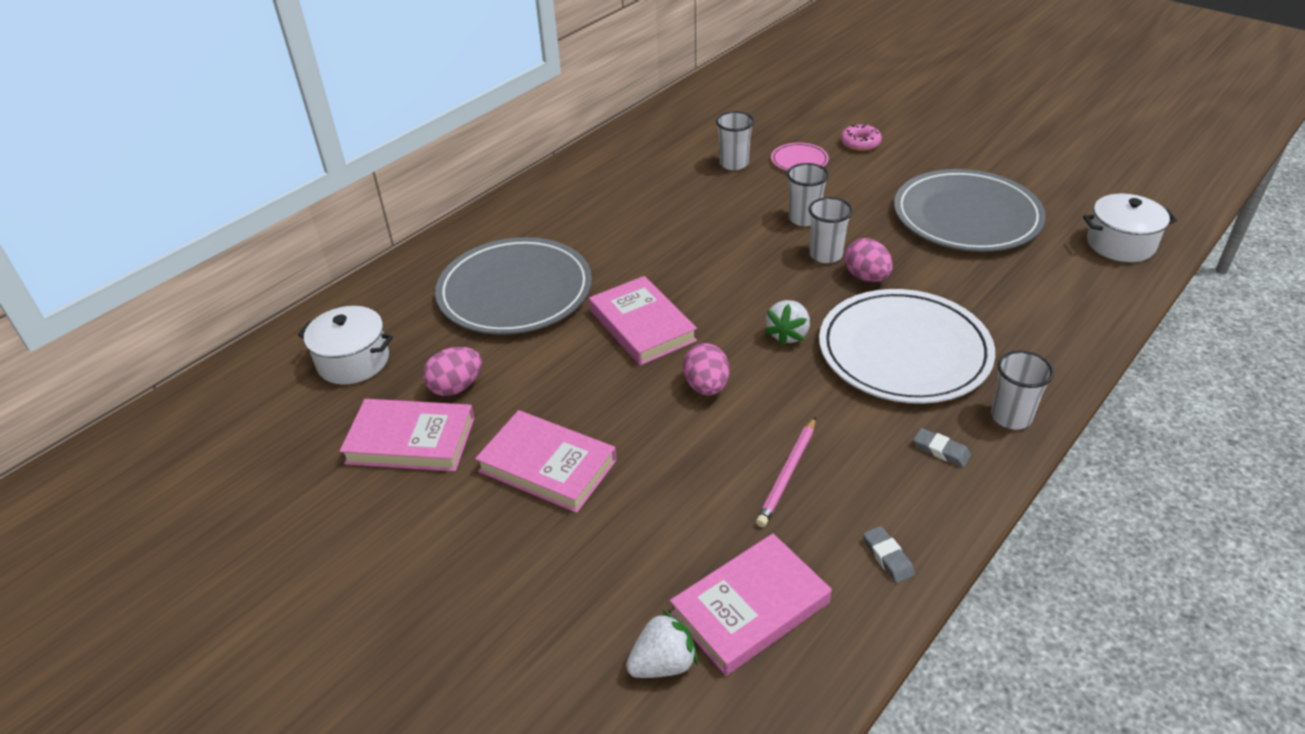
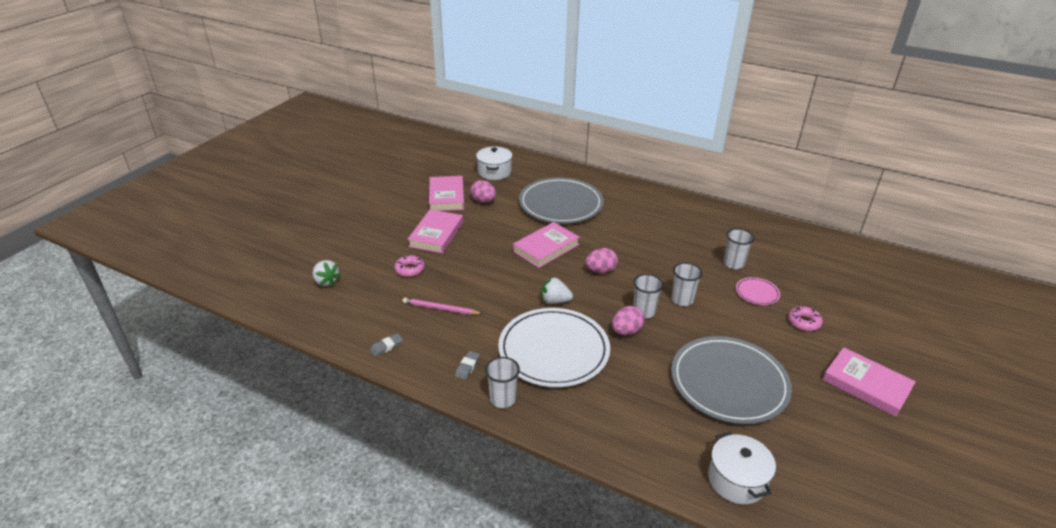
camera: 75 degrees right, 5 degrees down
(657, 513) = (409, 269): none -> pink donut
(706, 386) = (501, 275): pink egg -> pink egg (600, 271)
(750, 608) = (355, 303): pink book -> pink book (866, 385)

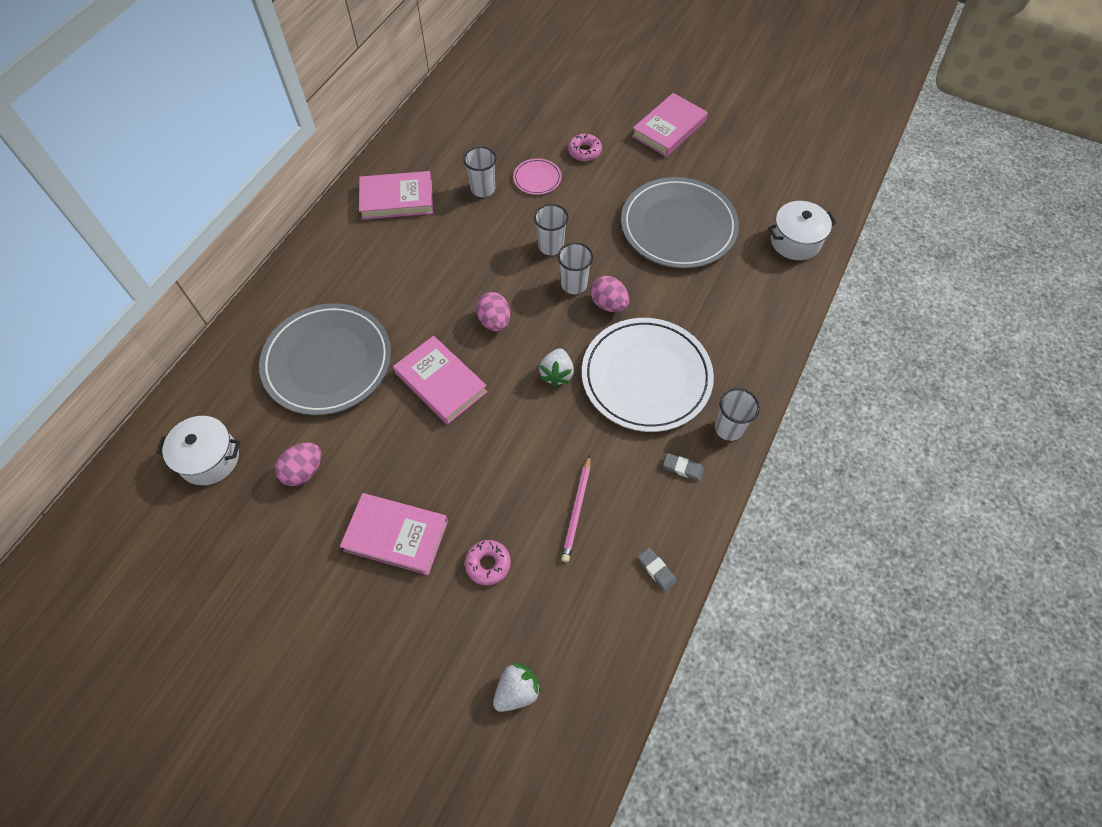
camera: 90 degrees left, 25 degrees up
(446, 196) = (281, 530): pink book -> pink book (397, 199)

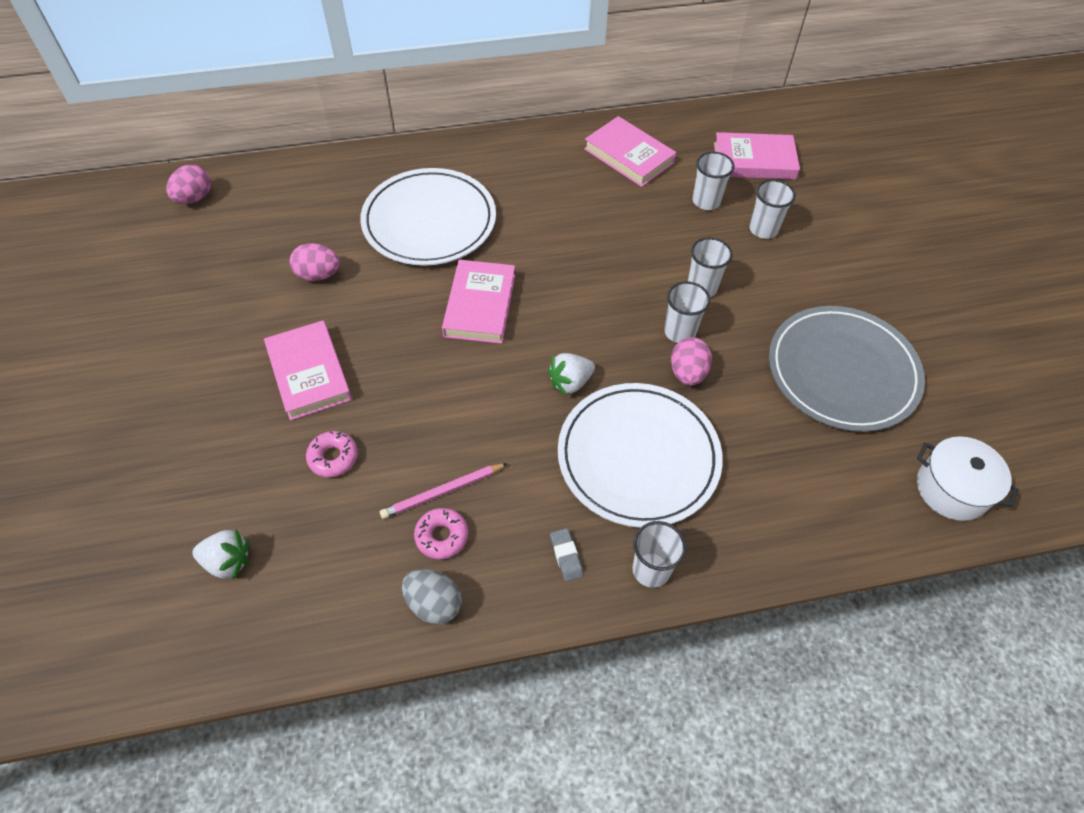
camera: 50 degrees right, 5 degrees down
(209, 458) = (282, 214): white pot -> none
(327, 362) = (429, 221): grey plate -> white plate
(494, 321) = (578, 301): pink egg -> pink egg (194, 198)
(537, 178) = (763, 229): pink plate -> white cup
(584, 151) = (837, 242): pink donut -> pink donut (442, 536)
(656, 570) = (434, 604): grey eraser -> grey egg
(669, 129) = (950, 288): pink book -> pink book (754, 161)

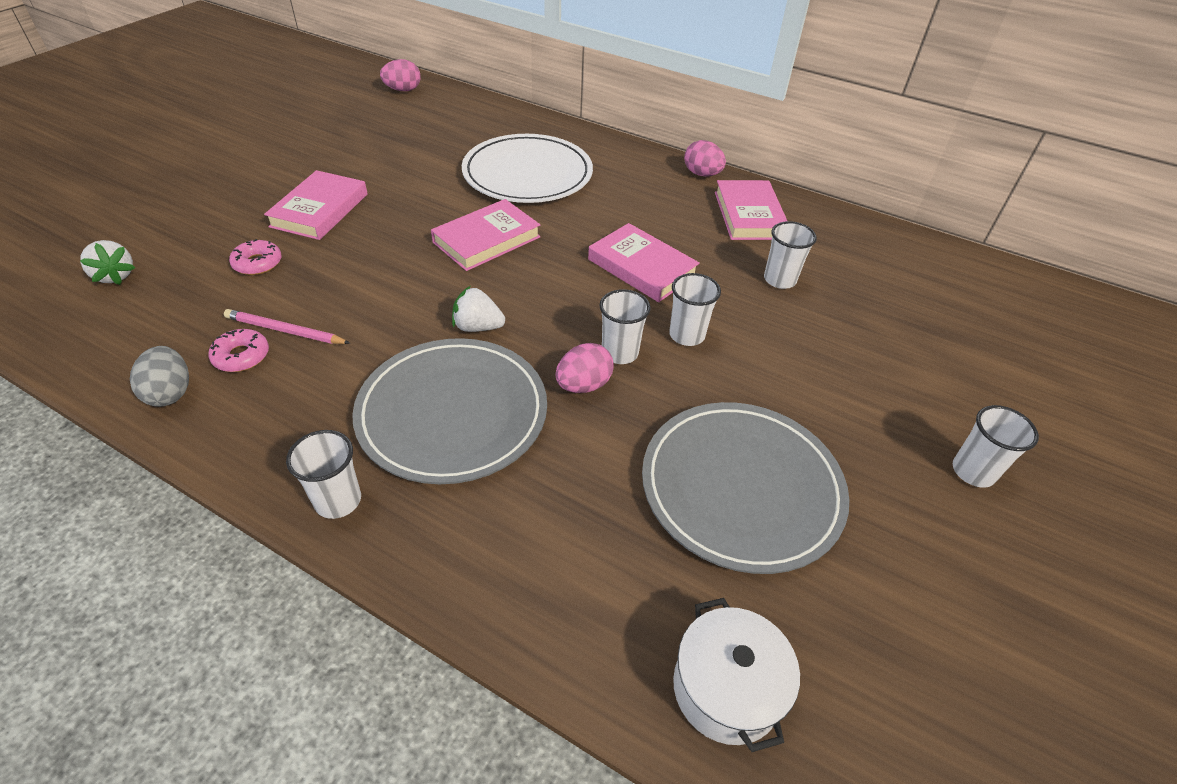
camera: 40 degrees right, 10 degrees down
(318, 275) = (410, 163): pink egg -> pink egg (702, 174)
(566, 556) = (295, 436): grey eraser -> none
(638, 457) = (452, 413): white plate -> grey plate
(754, 161) = (872, 277): pink book -> pink book (641, 267)
(763, 229) = (811, 329): white cup -> white cup (973, 471)

